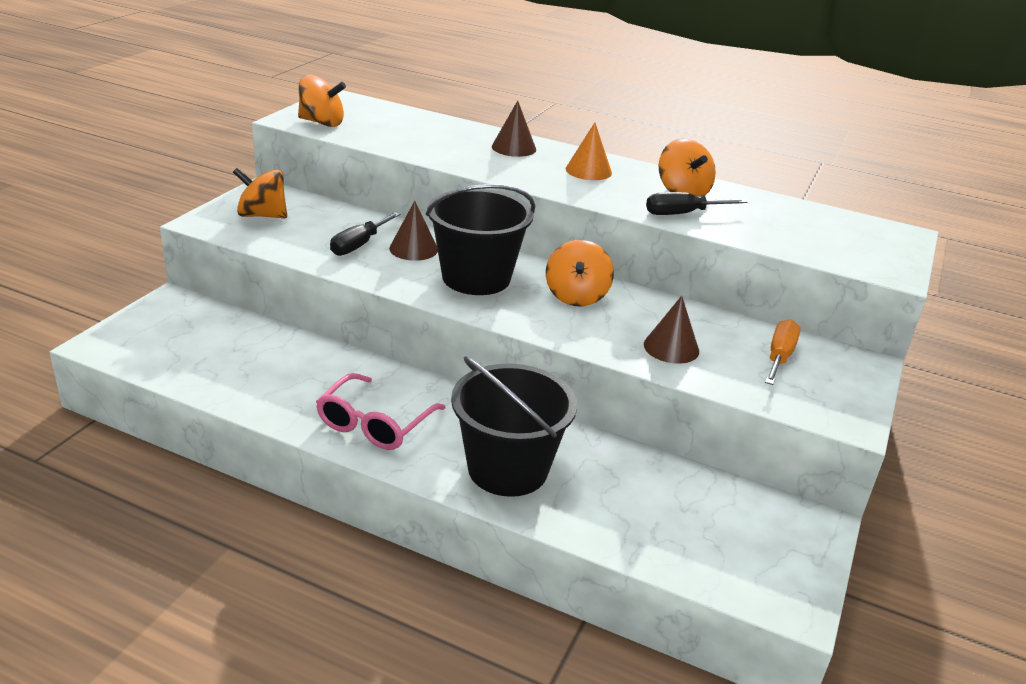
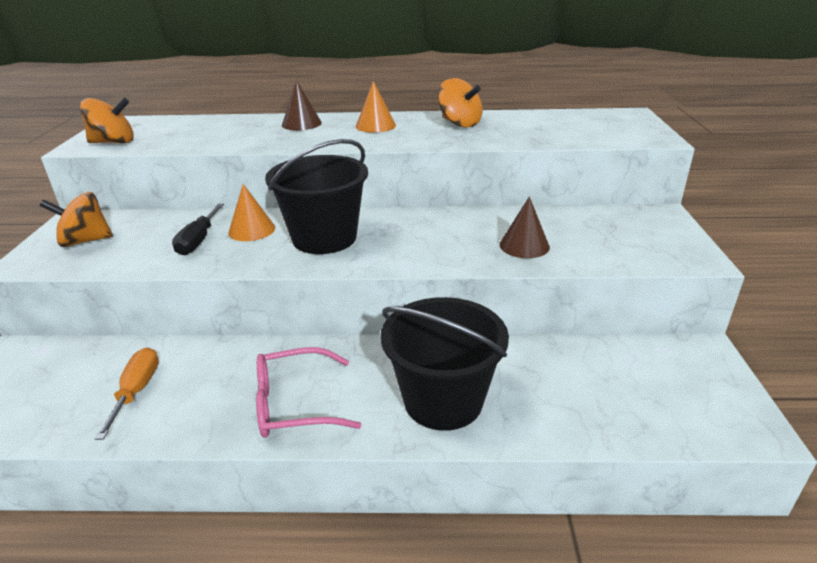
camera: 20 degrees left, 0 degrees up
(374, 424) = (294, 404): pink glasses -> pink glasses turned 75 degrees clockwise
(413, 249) = (251, 230): brown cone -> orange cone
(576, 296) = (418, 228): orange spinning top -> none
(682, 214) = (475, 137): black screwdriver -> none
(779, 357) = (604, 227): orange screwdriver -> orange screwdriver (136, 391)

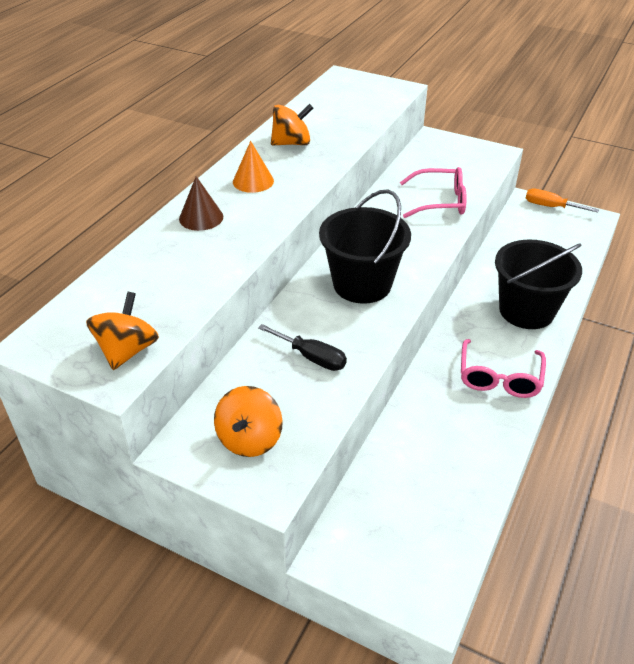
camera: 65 degrees left, 10 degrees up
(136, 391) = (442, 464): orange screwdriver -> orange screwdriver (550, 207)
(251, 230) = (314, 321): orange cone -> none
(524, 245) = (440, 201): brown cone -> pink glasses

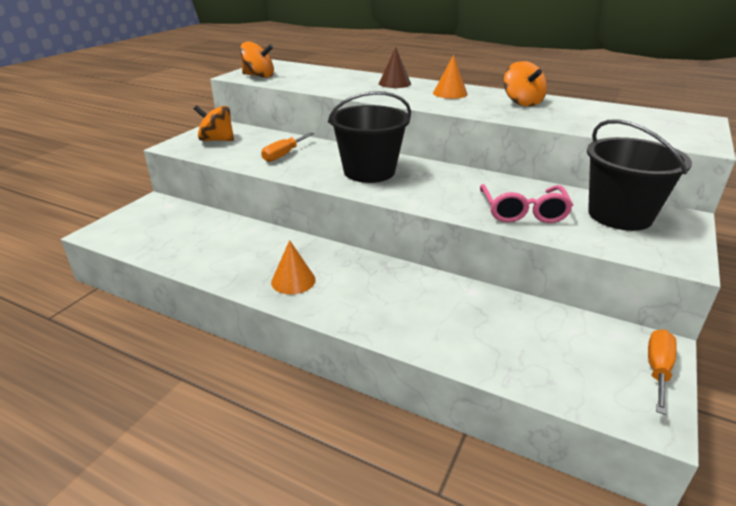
camera: 90 degrees right, 10 degrees down
(311, 357) = (284, 155): black screwdriver -> orange screwdriver
(499, 378) = (293, 281): pink glasses -> orange cone
(526, 311) = (397, 311): black bucket -> black bucket (620, 215)

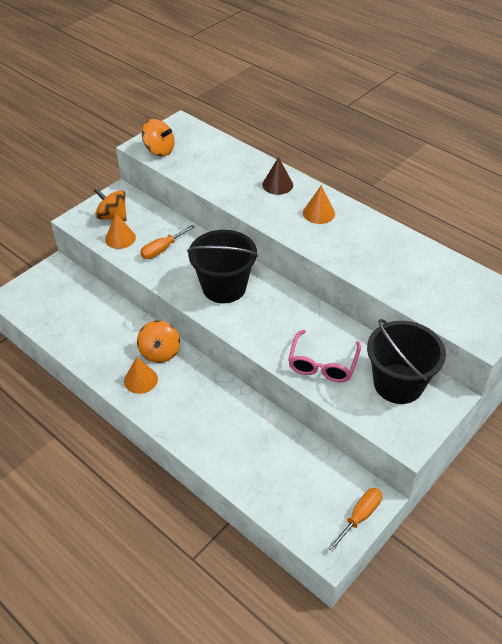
camera: 15 degrees right, 15 degrees up
(231, 152) = (120, 238): none -> orange cone
(522, 102) = (375, 241): orange spinning top -> orange spinning top (160, 352)

